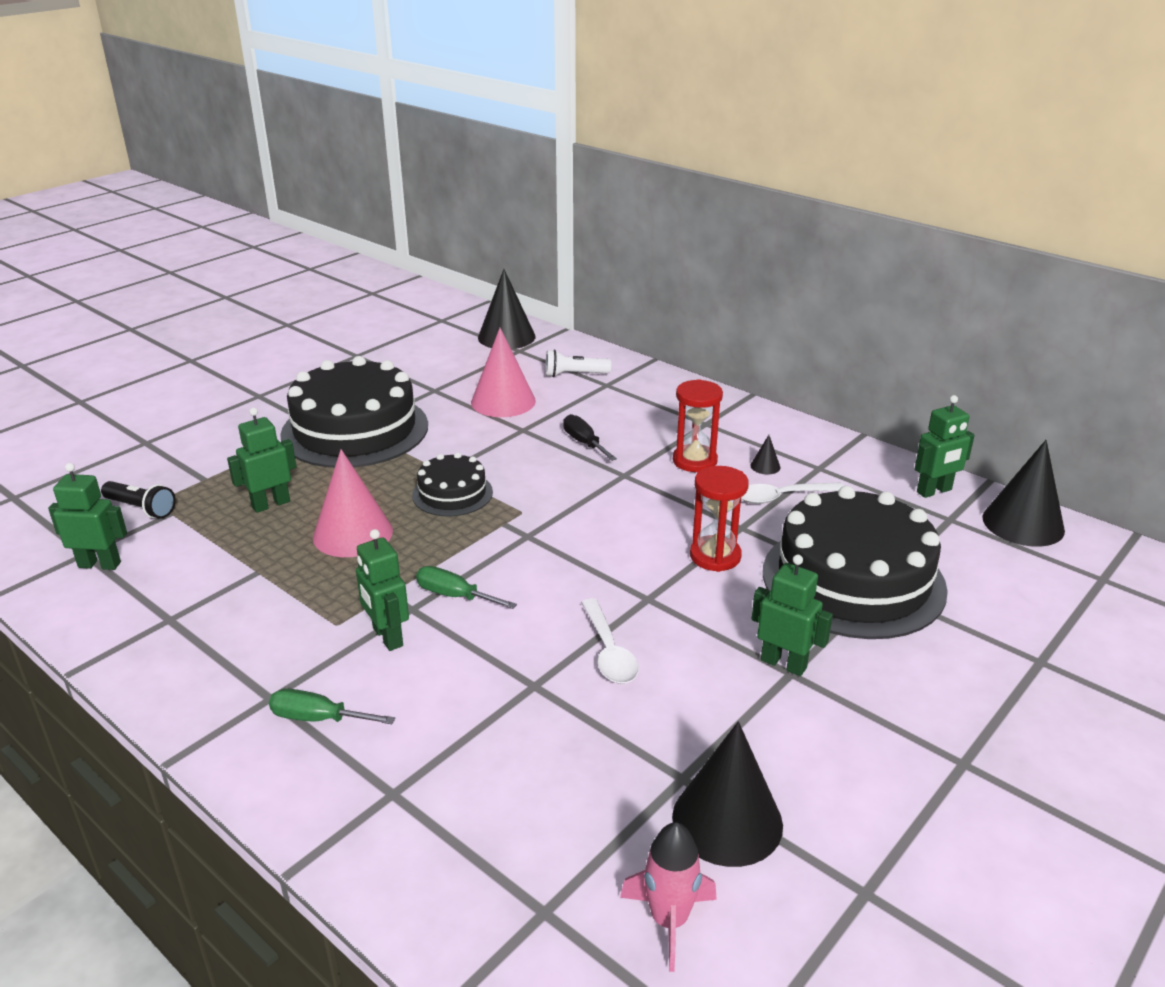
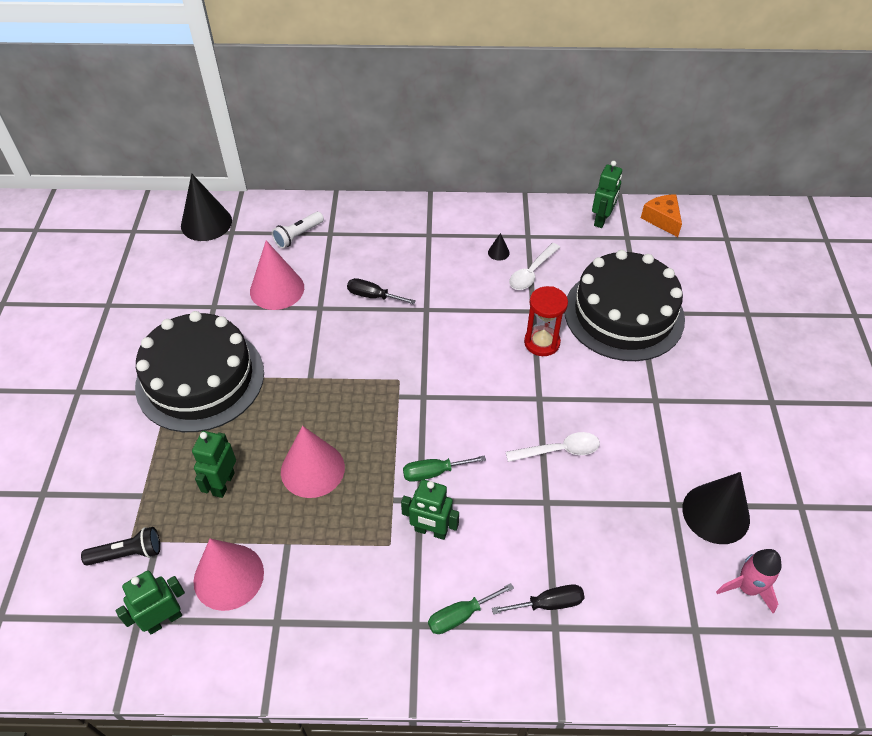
camera: 40 degrees left, 20 degrees up
(183, 566) = (228, 576): none -> pink cone
(414, 768) = (548, 603): none -> black screwdriver
(452, 494) = (338, 393): black cake -> none
(609, 651) = (558, 450): white spoon -> white spoon turned 45 degrees counterclockwise
(694, 461) = (455, 272): red hourglass -> none
(783, 663) = (647, 396): green robot -> none
(1023, 523) = (662, 219): black cone -> orange cheese

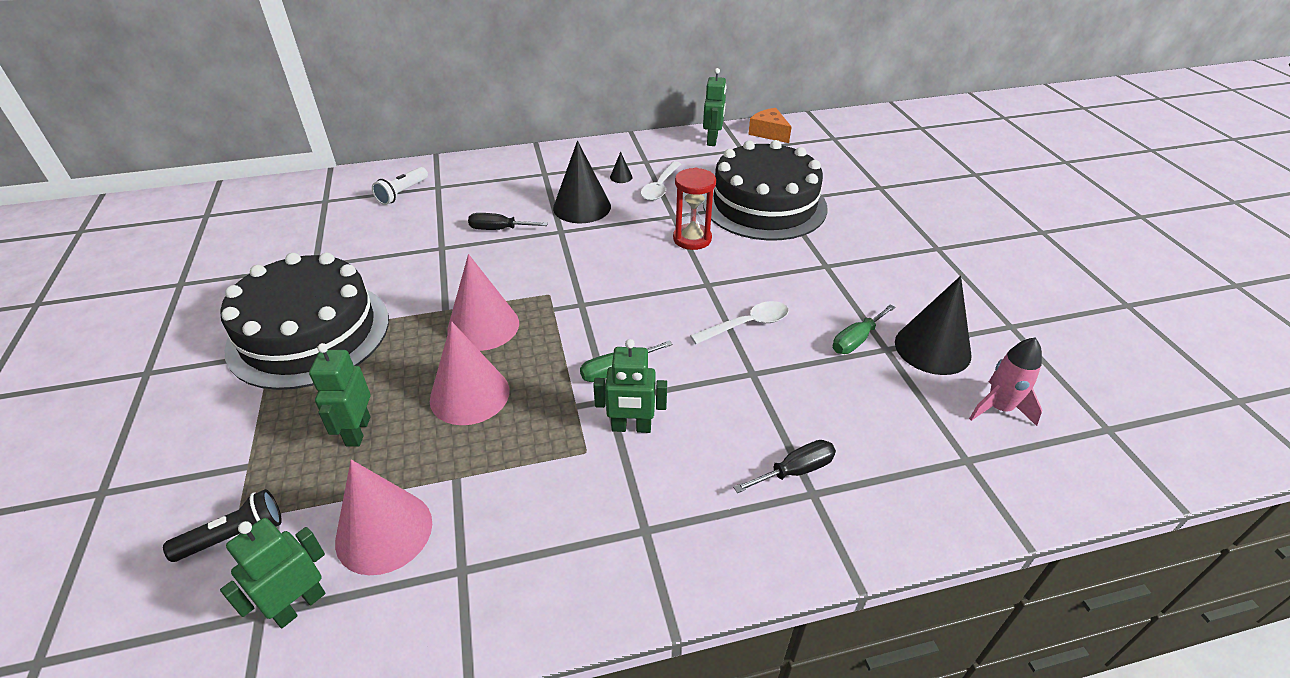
camera: 15 degrees left, 10 degrees down
(206, 223) = (294, 197): black cone -> black cone (582, 207)
(277, 289) = (388, 239): pink cone -> pink cone (483, 326)
(460, 615) = (697, 507): green screwdriver -> green screwdriver (856, 340)

